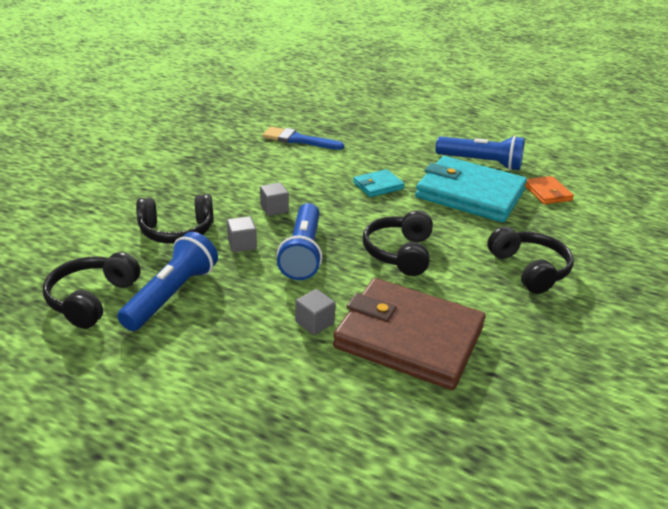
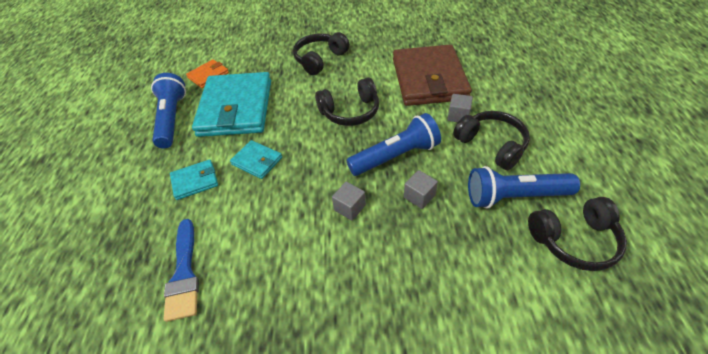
camera: 115 degrees left, 15 degrees up
(177, 231) = (445, 254): black headphones -> black headphones (491, 145)
(383, 157) = (195, 181): none -> turquoise wallet

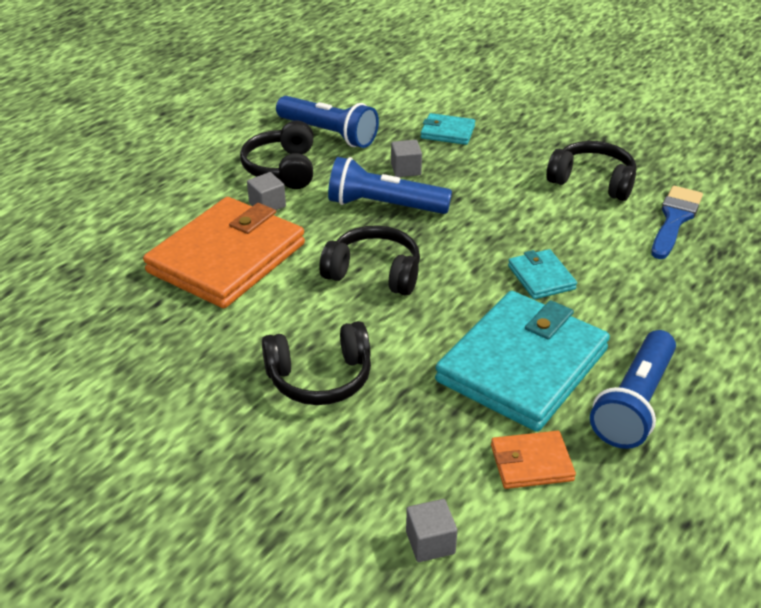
camera: 145 degrees left, 10 degrees down
(195, 181) = (632, 293): turquoise wallet -> turquoise wallet (447, 132)
(349, 208) = (479, 192): grey cube -> grey cube (430, 542)
(429, 79) = (226, 258): brown wallet -> orange wallet
(574, 240) = (332, 99): black headphones -> black headphones (592, 181)

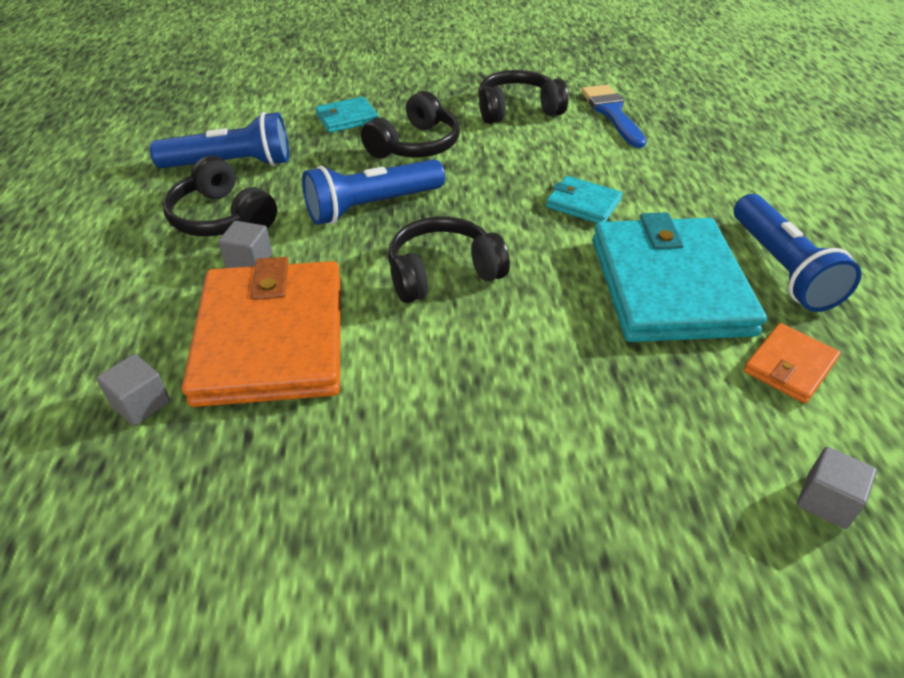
camera: 40 degrees left, 5 degrees up
(320, 377) = (526, 406): black headphones -> black headphones (415, 145)
(406, 169) = (350, 165): grey cube -> grey cube (141, 403)

